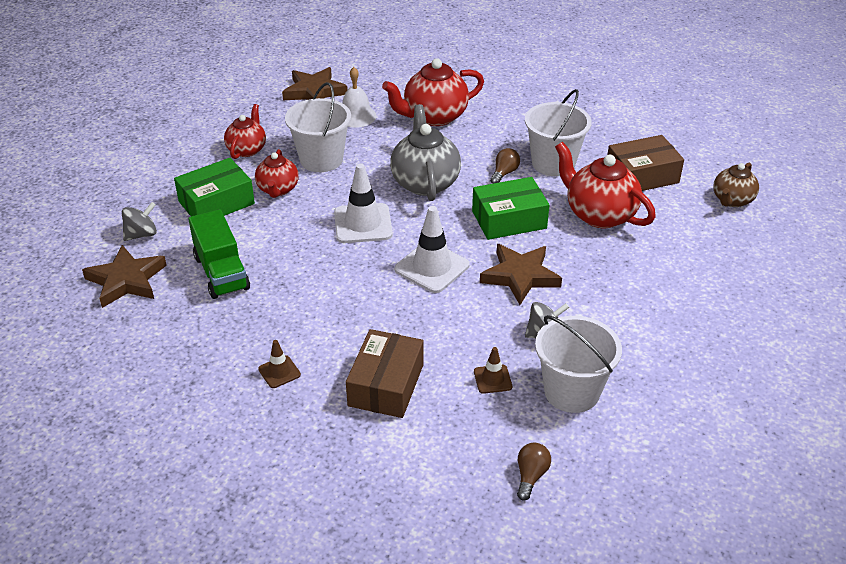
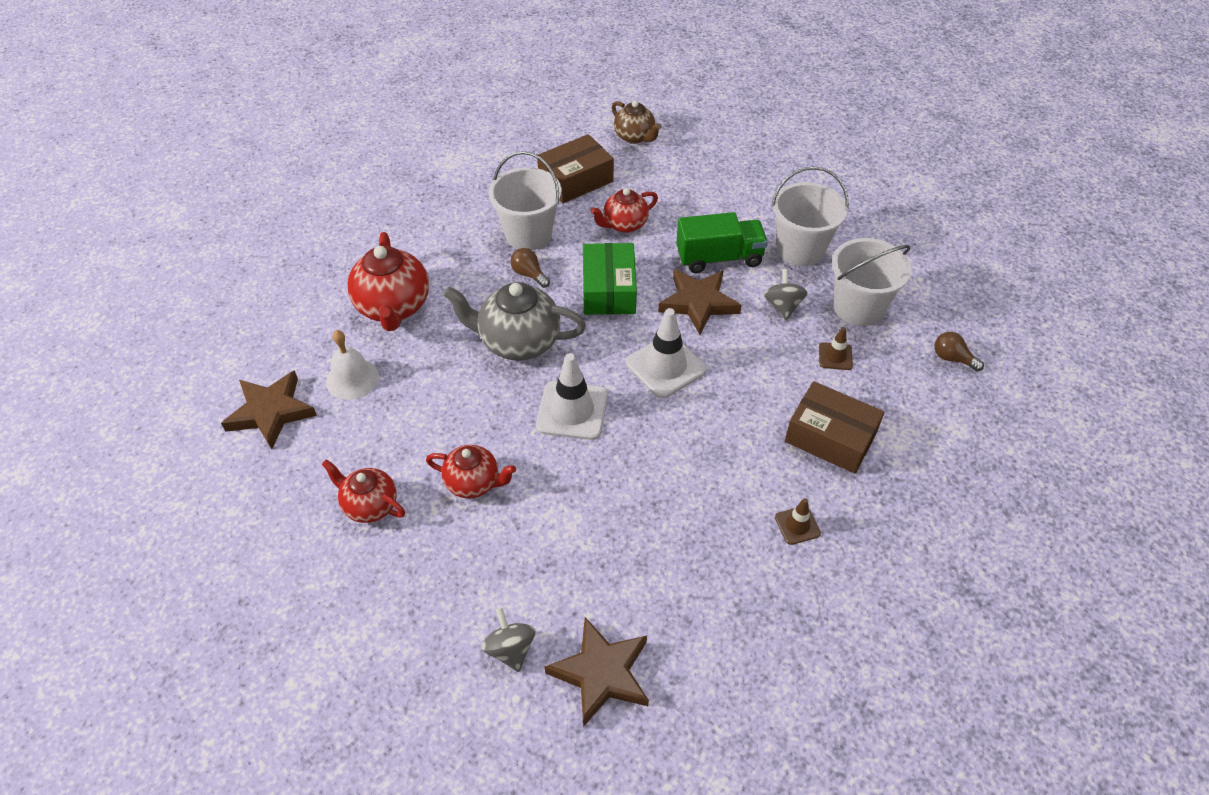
camera: 75 degrees left, 10 degrees up
(216, 203) = (474, 553): green box -> none
(221, 273) = (617, 562): green truck -> green truck (719, 258)
(321, 159) = (430, 429): white bucket -> white bucket (800, 249)
(599, 214) = (624, 224): red teapot -> red teapot, size x0.61
(642, 176) = (576, 180): brown box -> brown box turned 60 degrees clockwise

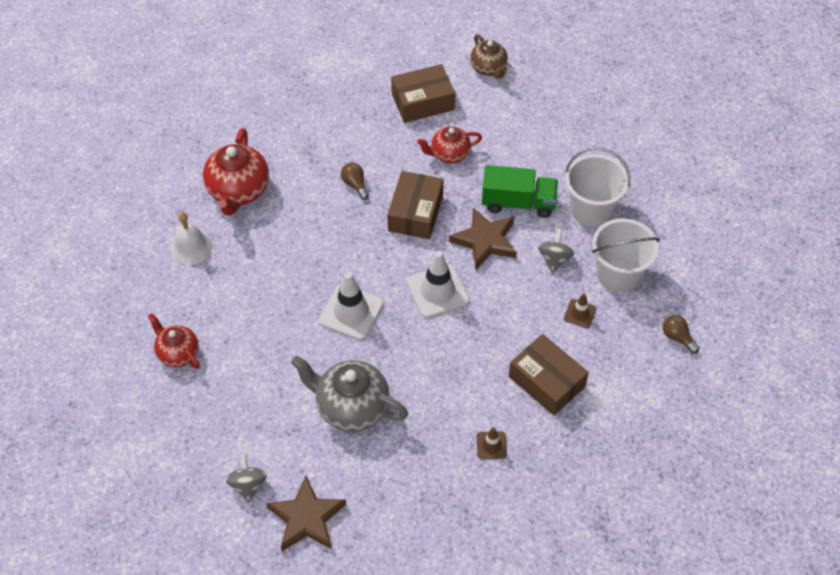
camera: 15 degrees right, 5 degrees up
(271, 412) = (124, 261): brown star -> none
(473, 483) = (258, 353): red teapot -> none
(518, 342) = (328, 243): grey teapot -> grey teapot (351, 407)
(528, 234) = (366, 146): white bucket -> none
(609, 290) = (415, 213): green box -> brown box

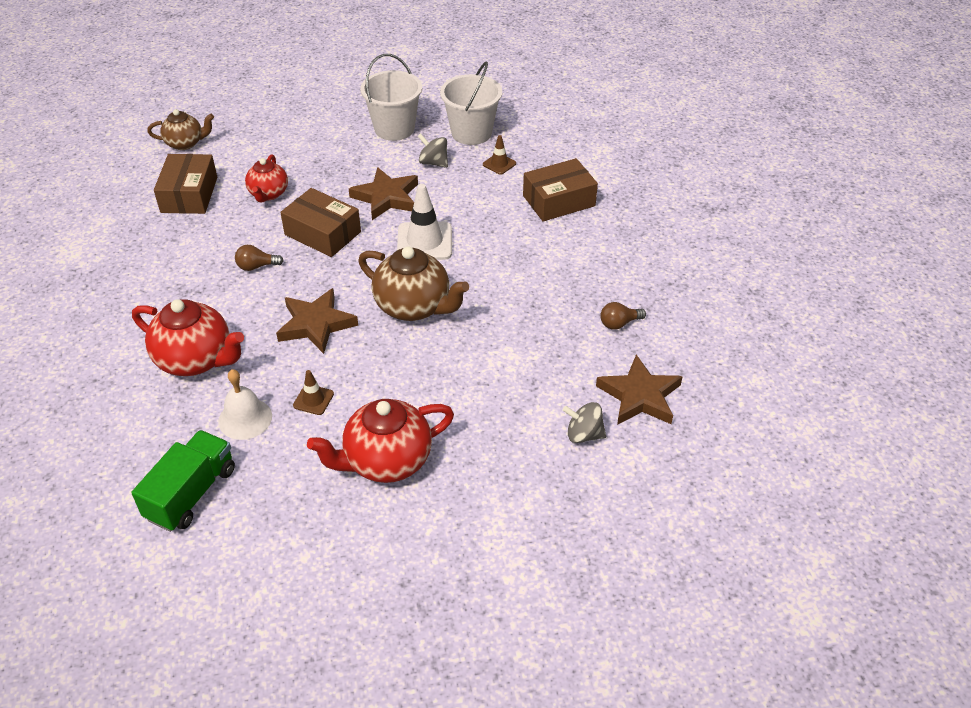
camera: 70 degrees left, 10 degrees down
(178, 353) = (386, 461): red teapot -> red teapot, size x1.63
(304, 252) = (316, 324): none -> brown star
(351, 312) = (414, 306): white traffic cone -> brown teapot
(351, 407) = (526, 333): grey teapot -> none
(491, 445) = (609, 250): brown traffic cone -> brown traffic cone (313, 400)
(518, 203) = (357, 167): green truck -> green truck (191, 493)
(677, 337) = (551, 120): brown light bulb -> brown light bulb (619, 323)

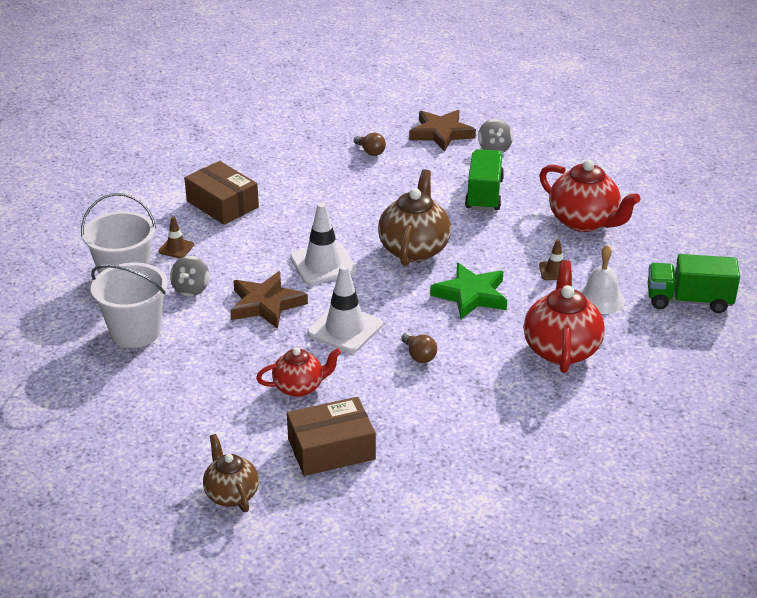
camera: 110 degrees left, 10 degrees down
(316, 324) = (471, 295): brown star -> green star
(323, 233) = (345, 329): brown box -> white traffic cone
(486, 391) = (484, 194): none -> green truck

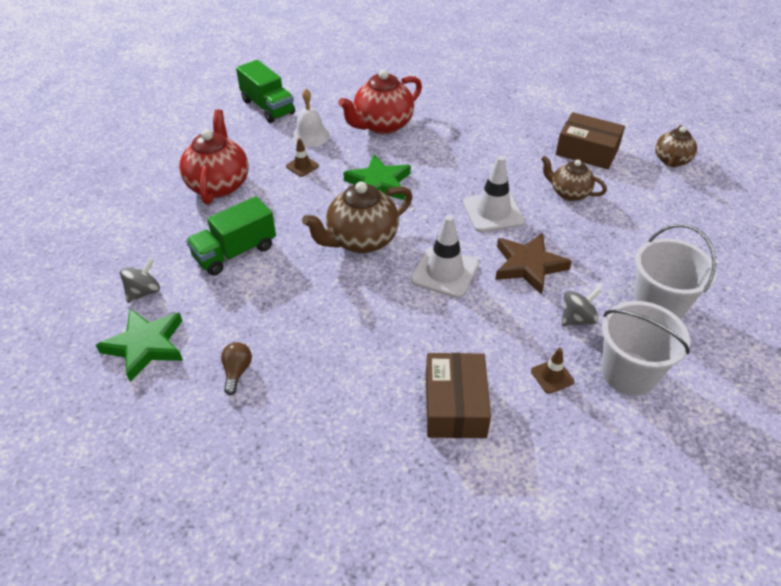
camera: 135 degrees left, 10 degrees up
(299, 387) = (569, 193): red teapot -> brown teapot
(419, 355) = (468, 168): brown light bulb -> none
(441, 133) = (146, 346): brown star -> green star

